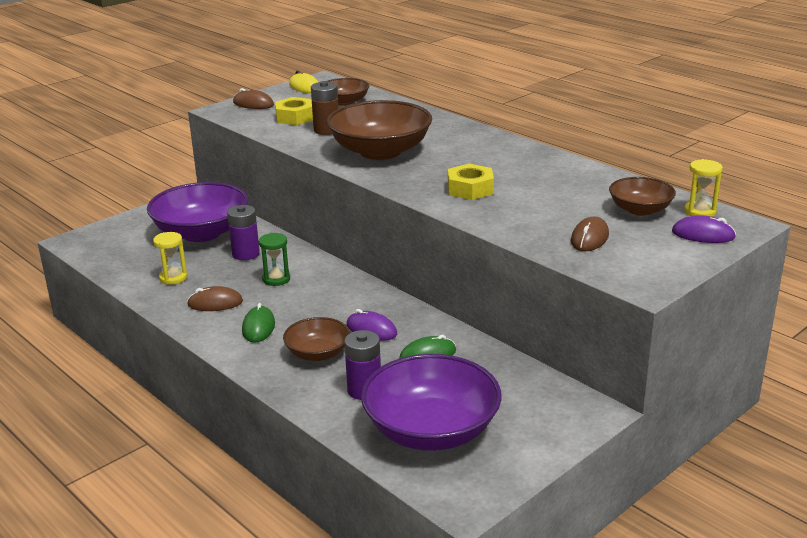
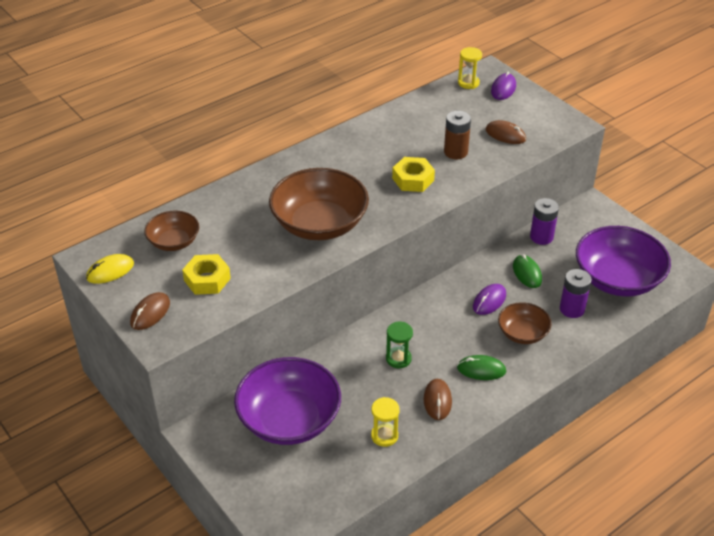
camera: 85 degrees left, 15 degrees up
(246, 254) = (344, 382): purple battery -> purple battery (541, 237)
(326, 130) = (253, 257): brown battery -> brown battery (455, 152)
(640, 210) = (462, 106): brown bowl -> none

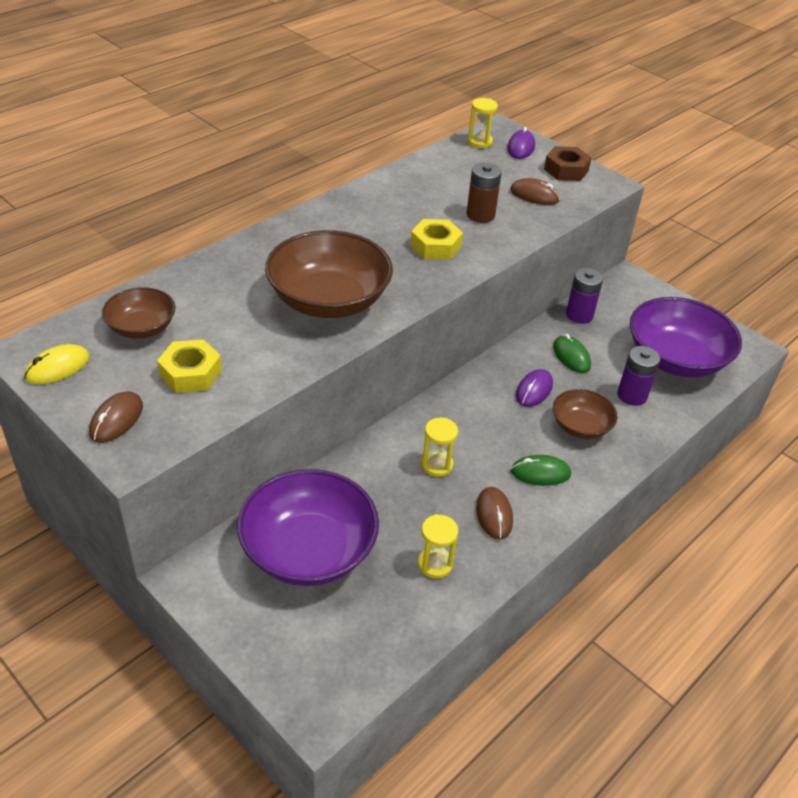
camera: 10 degrees left, 0 degrees up
(398, 359) = (437, 465): green hourglass -> yellow hourglass
(538, 111) = (566, 170): none -> brown nut

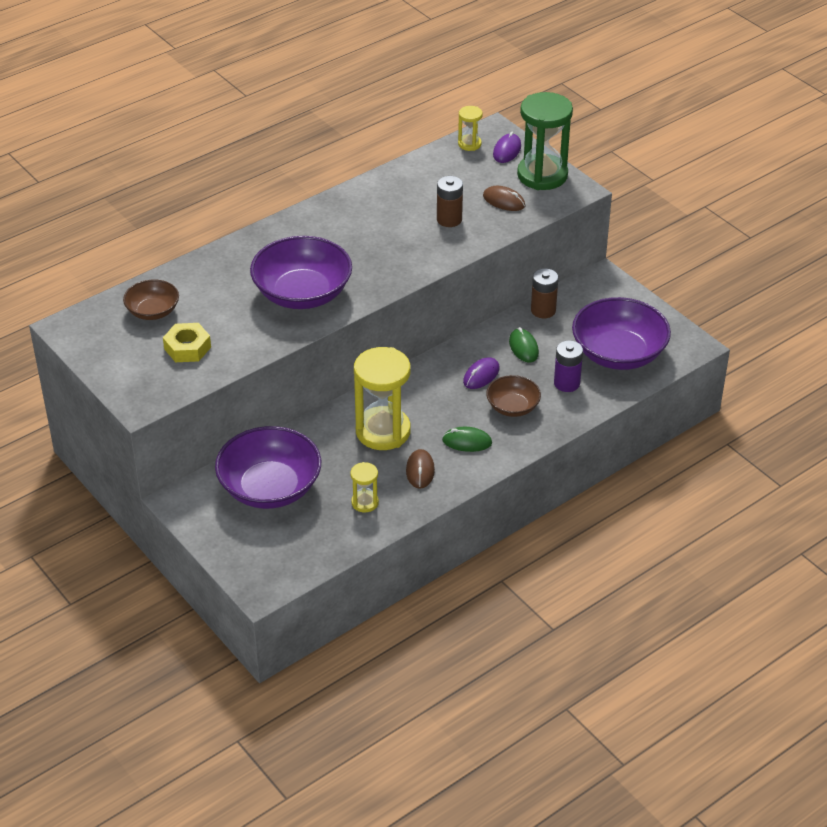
camera: 10 degrees right, 0 degrees up
(57, 367) = (89, 340): yellow mouse -> none
(116, 419) = (131, 380): brown mouse -> none
(329, 300) = (302, 293): brown bowl -> purple bowl
(435, 246) = (402, 248): yellow nut -> none
(437, 465) = (383, 431): yellow hourglass -> yellow hourglass, size x2.10
(566, 170) = (542, 175): brown nut -> green hourglass
(579, 315) = (543, 310): purple battery -> brown battery

